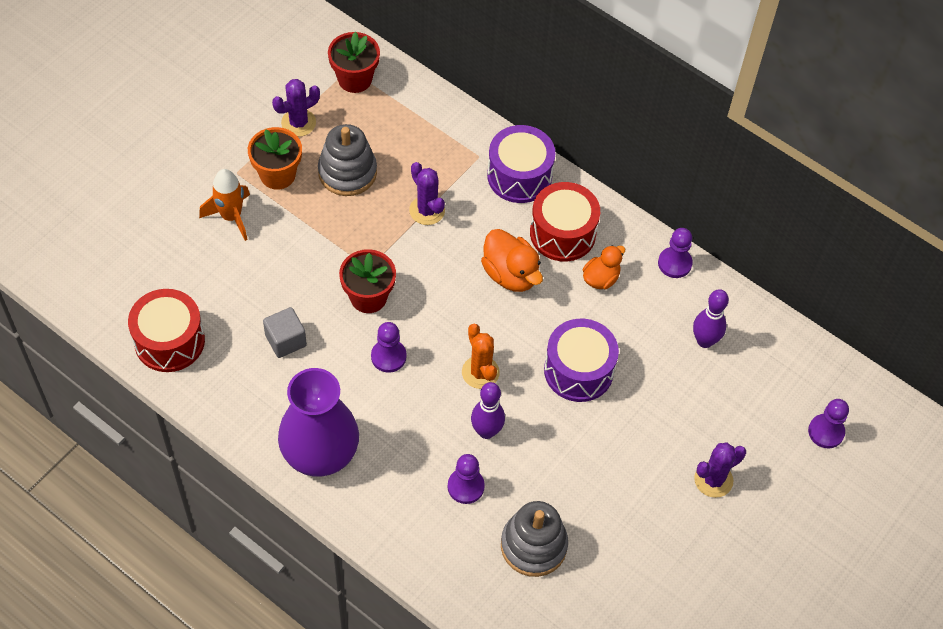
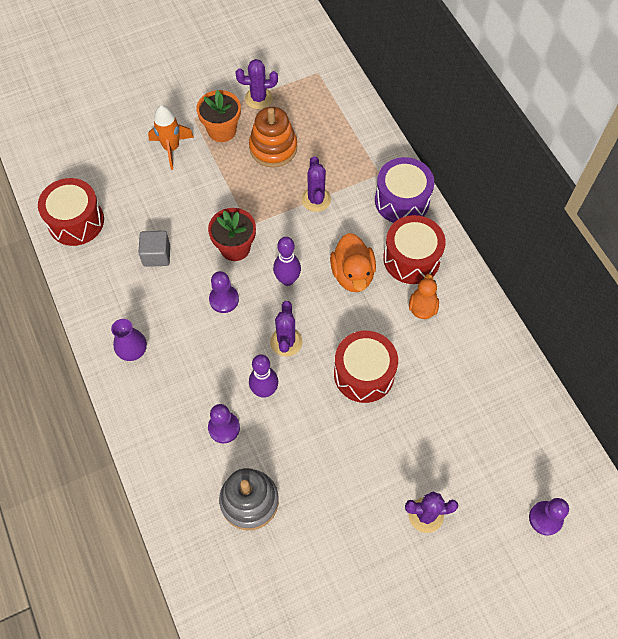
camera: 30 degrees right, 5 degrees up
(320, 451) = (132, 350): purple vase -> purple vase, size x0.49
(347, 172) = (273, 148): grey stacking toy -> orange stacking toy
(355, 79) = (318, 81): red flower pot -> none
(480, 372) = (286, 342): orange cactus -> purple cactus
(578, 370) = (364, 374): purple drum -> red drum
(601, 278) = (422, 307): orange duck -> orange duck turned 60 degrees counterclockwise
(674, 263) = (490, 320): purple pawn -> none
(704, 341) = (481, 394): purple bowling pin -> purple bowling pin (287, 280)

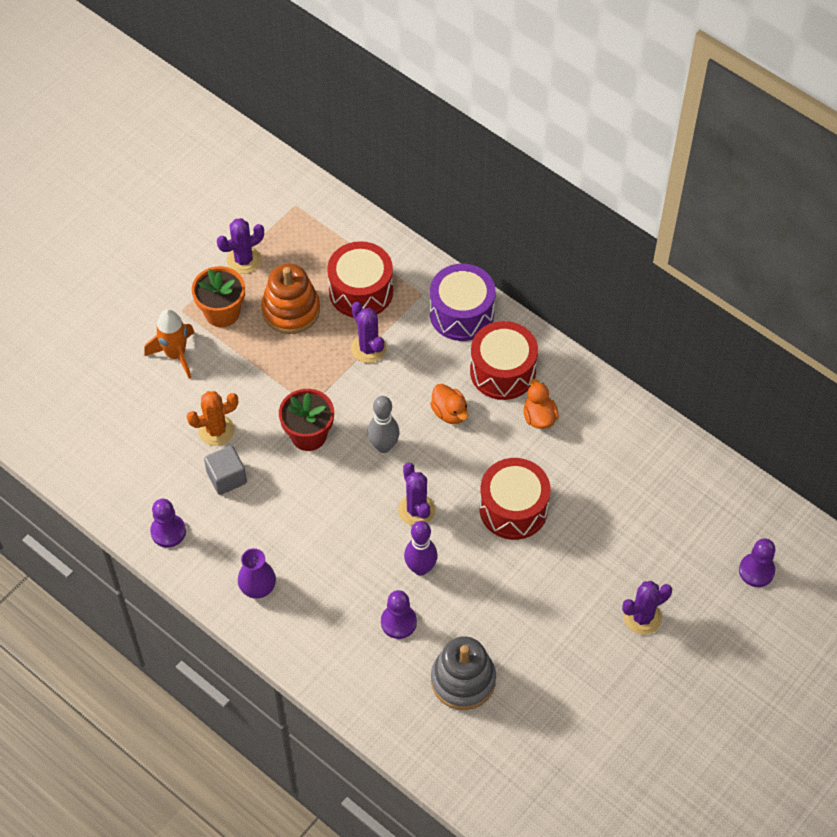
camera: 25 degrees left, 5 degrees down
(76, 221) = (114, 478): red drum -> red drum (361, 291)
(169, 216) = (216, 430): none -> orange cactus
(224, 299) = (327, 494): purple pawn -> purple pawn (168, 531)
(287, 280) = (383, 446): purple bowling pin -> grey bowling pin
(352, 274) = (449, 412): orange duck -> orange duck, size x0.65

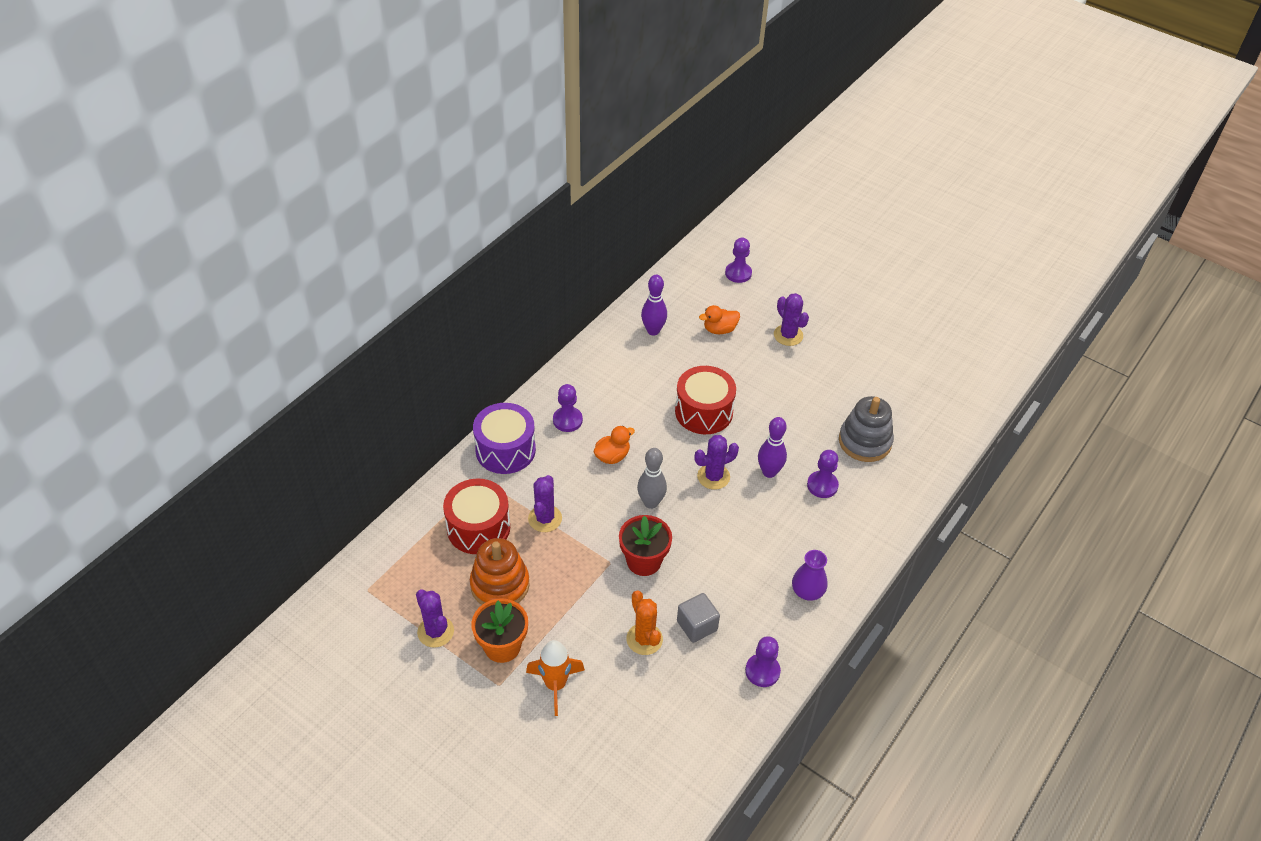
camera: 95 degrees left, 10 degrees down
(368, 348) = (545, 518): purple cactus -> purple cactus turned 45 degrees counterclockwise
(502, 371) = (567, 420): red drum -> purple pawn
(539, 417) = (613, 396): orange duck -> orange duck (719, 329)
(646, 464) = (653, 331): none -> purple bowling pin

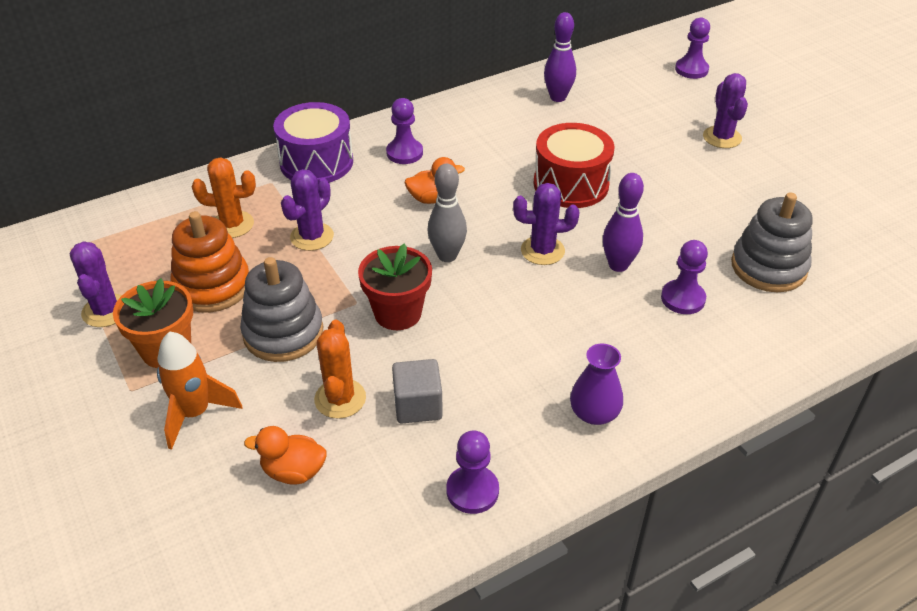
camera: 25 degrees right, 5 degrees down
(478, 528) = (232, 225): red drum -> orange cactus
(575, 604) = (283, 333): none -> grey stacking toy
(719, 329) = (638, 113): orange duck -> orange duck (293, 471)

